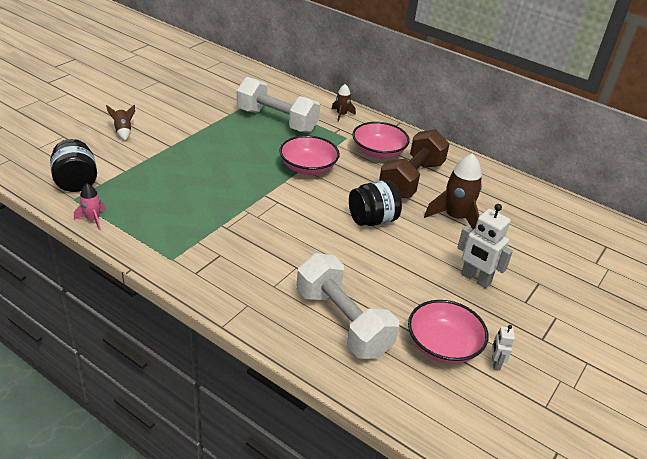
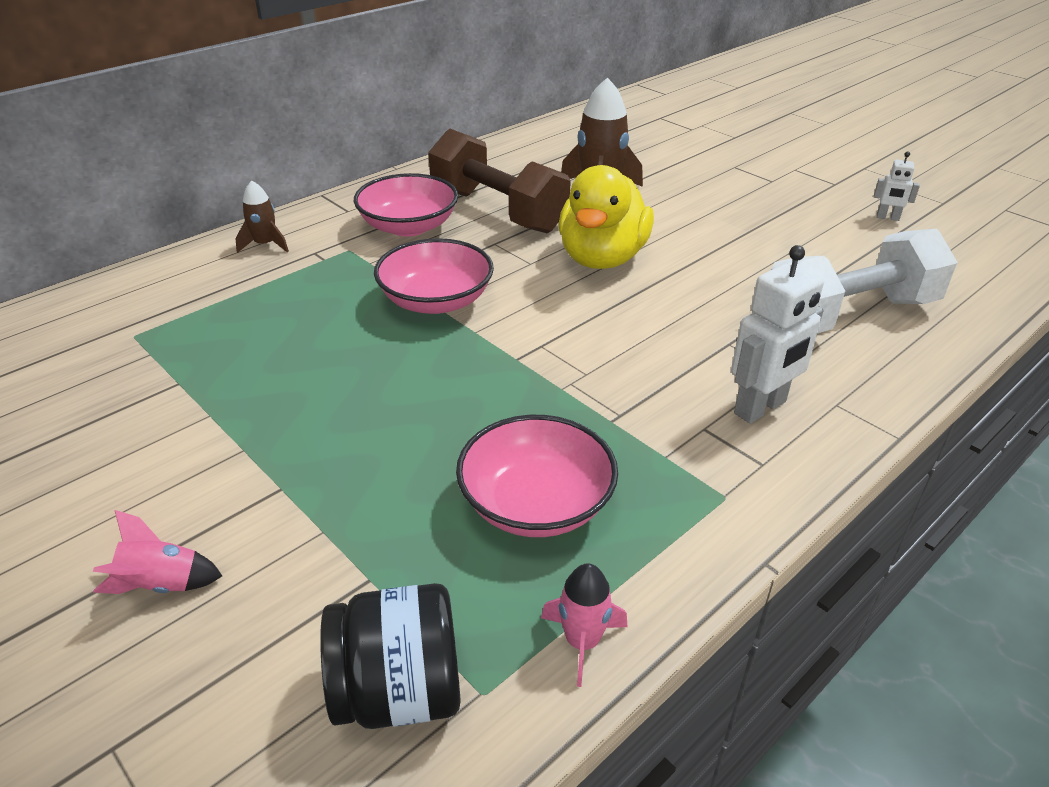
camera: 75 degrees left, 0 degrees up
(123, 131) = (161, 585): brown rocket -> pink rocket
(277, 121) = (246, 319): white dumbbell -> none
(372, 220) = (602, 258): black jar -> yellow duck
(443, 346) = (870, 245): pink bowl -> pink bowl (536, 503)
(475, 279) = (734, 203): white robot -> white robot (760, 408)

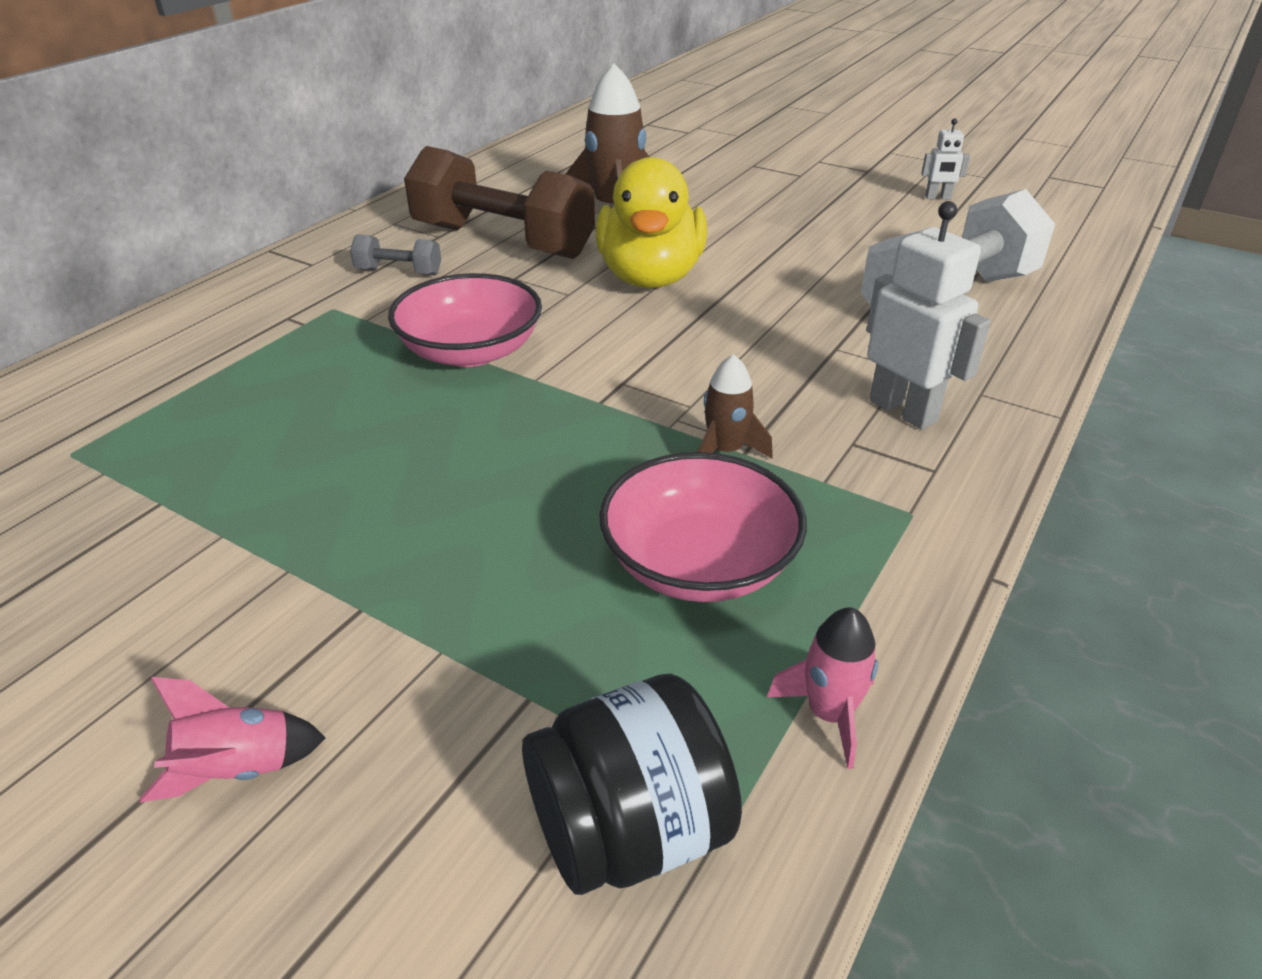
camera: 15 degrees left, 0 degrees up
(265, 245) = (216, 317): brown rocket -> brown rocket (725, 451)
(408, 226) = (399, 272): pink bowl -> grey dumbbell
(760, 408) = (903, 410): white robot -> white robot turned 75 degrees counterclockwise

